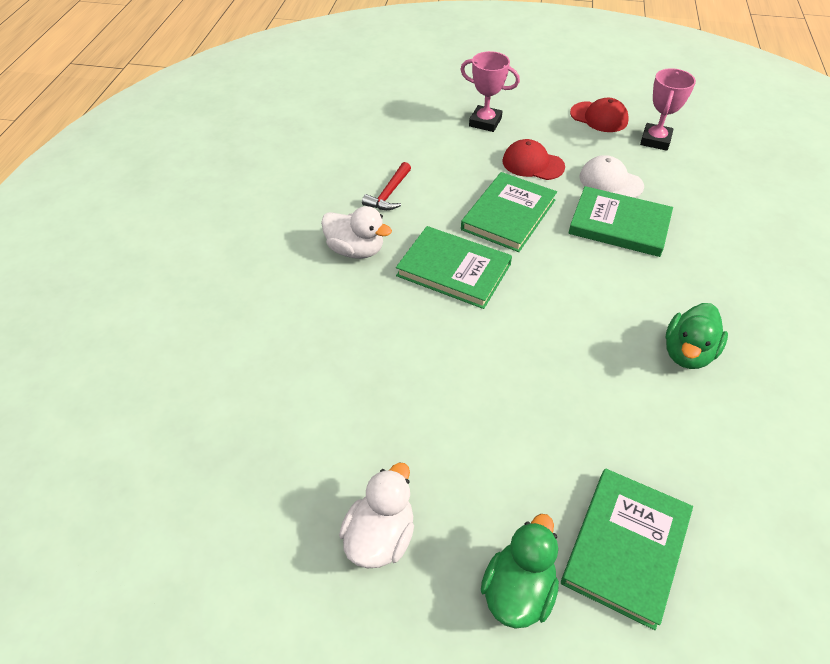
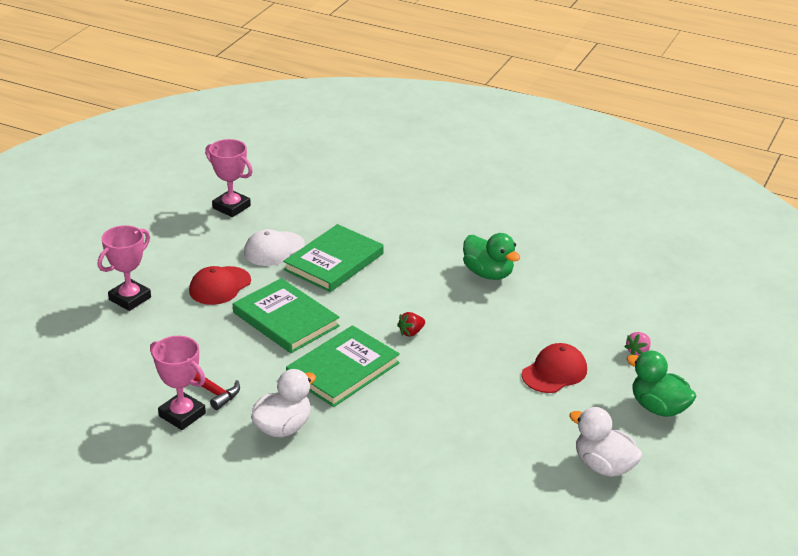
camera: 75 degrees left, 15 degrees down
(351, 188) = (182, 415): none -> pink trophy
(538, 307) = (411, 332): none -> red strawberry
(599, 117) = (173, 227): red cap -> red cap (554, 372)
(625, 547) = (638, 352): green book -> pink strawberry

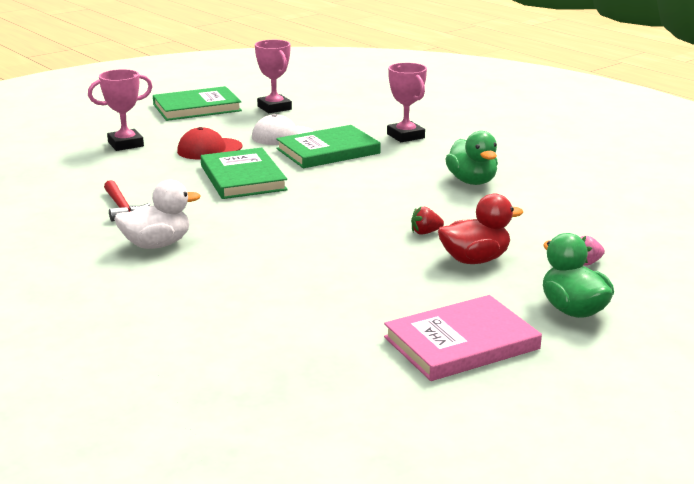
camera: 25 degrees right, 10 degrees down
(182, 415) = (79, 219): pink trophy -> pink trophy (405, 136)
(343, 369) = (258, 218): green book -> green book (197, 107)
(411, 332) = (352, 206): red strawberry -> red strawberry (425, 232)
(554, 372) = (475, 260): red cap -> red duck
(604, 466) = (461, 343): white duck -> pink book

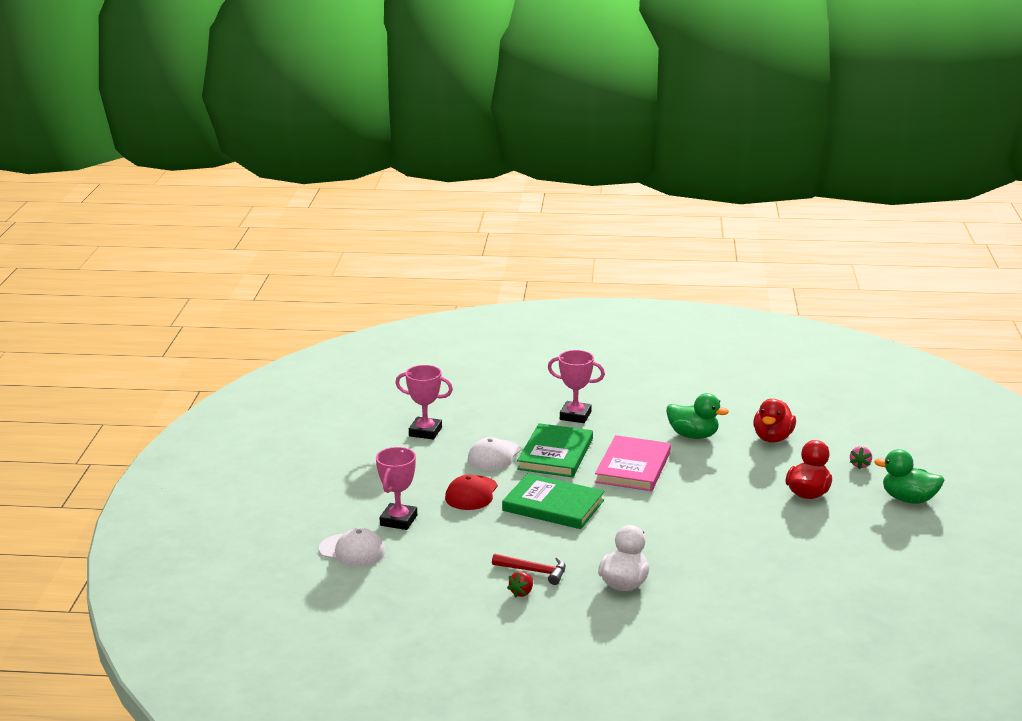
camera: 45 degrees left, 0 degrees up
(57, 147) = (352, 550): none -> white cap
(197, 107) = (364, 459): green book -> none
(425, 232) = (747, 489): red strawberry -> red strawberry (522, 593)
(461, 343) = (902, 548): pink book -> pink book (633, 467)
(544, 210) = (773, 438): none -> red duck

